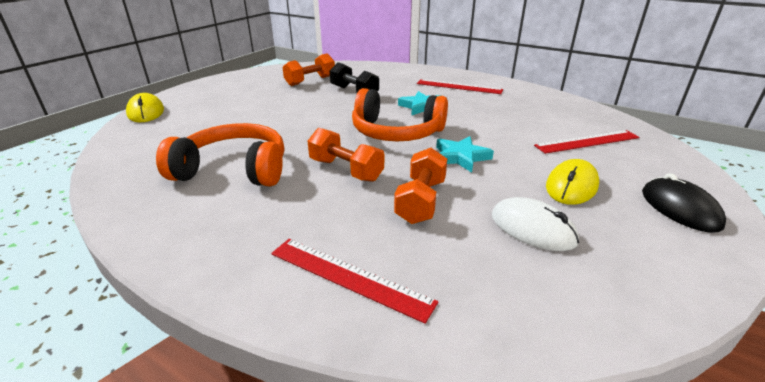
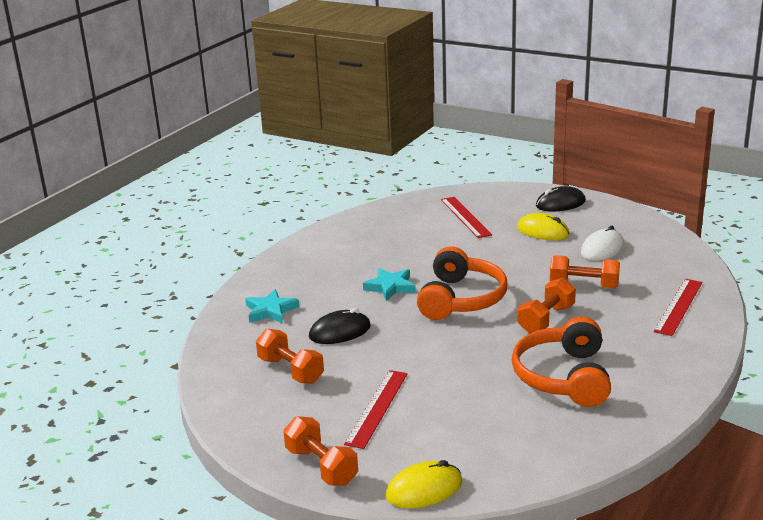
camera: 90 degrees left, 5 degrees down
(200, 89) = (321, 466): none -> orange dumbbell
(354, 92) = (340, 332): black dumbbell -> black mouse
(459, 87) = (323, 265): red ruler -> red ruler (377, 408)
(461, 157) = (507, 269): turquoise star -> turquoise star (270, 311)

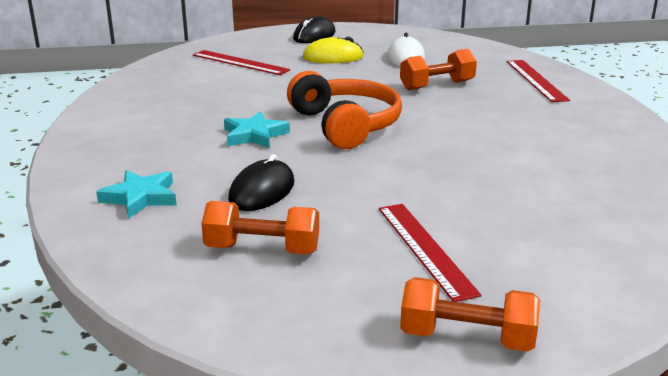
camera: 40 degrees left, 0 degrees up
(424, 489) = (610, 308): yellow mouse -> none
(546, 319) = (451, 118): orange dumbbell -> none
(564, 377) = (546, 157): orange headphones -> none

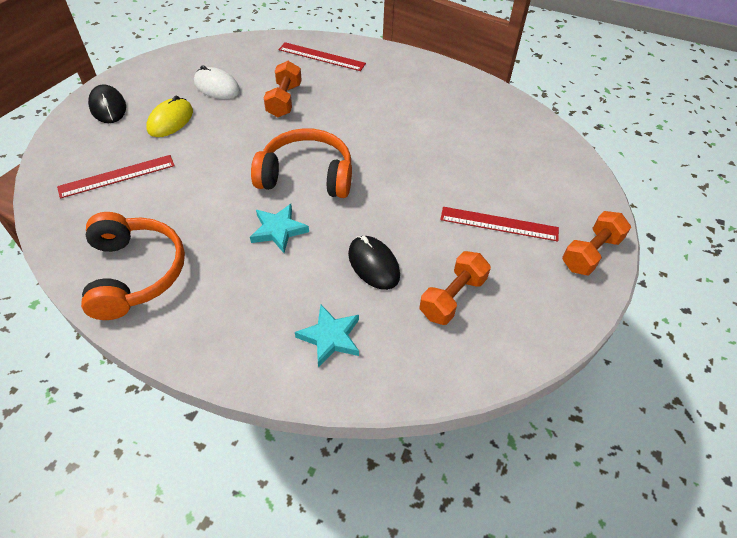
camera: 60 degrees left, 25 degrees up
(141, 101) = (135, 273): none -> orange headphones

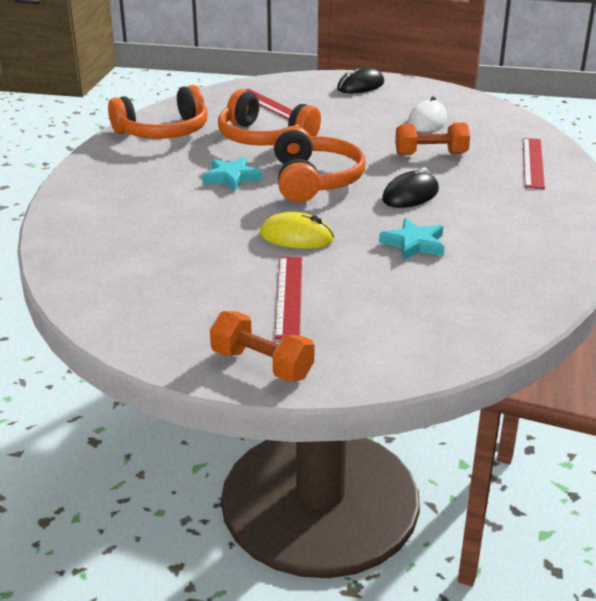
camera: 80 degrees right, 20 degrees down
(170, 120) = (359, 111): yellow mouse -> yellow mouse (296, 237)
(197, 194) = (264, 138): none -> orange headphones
(330, 337) = (108, 215): turquoise star -> turquoise star (414, 244)
(373, 264) = (201, 226): black mouse -> black mouse (410, 195)
(452, 297) = (167, 272): orange dumbbell -> none

